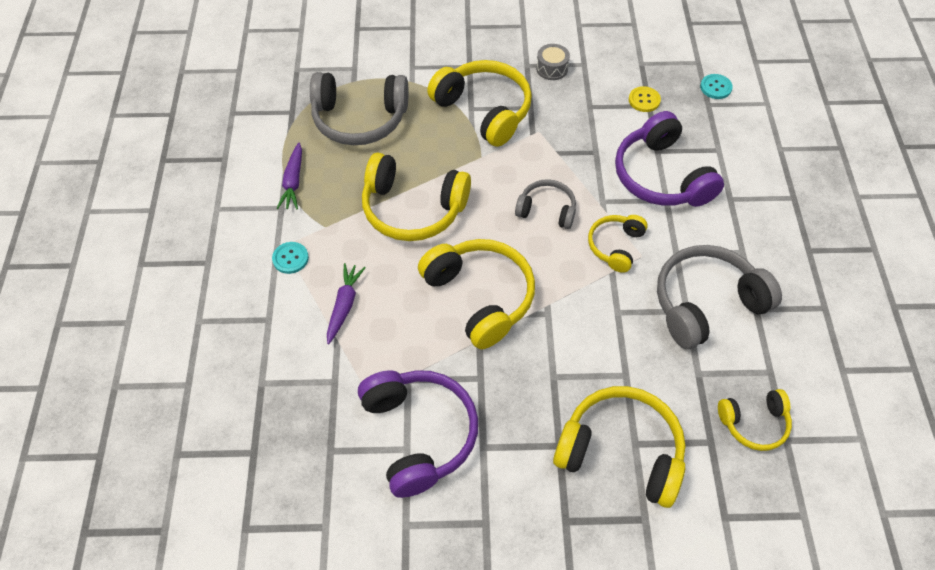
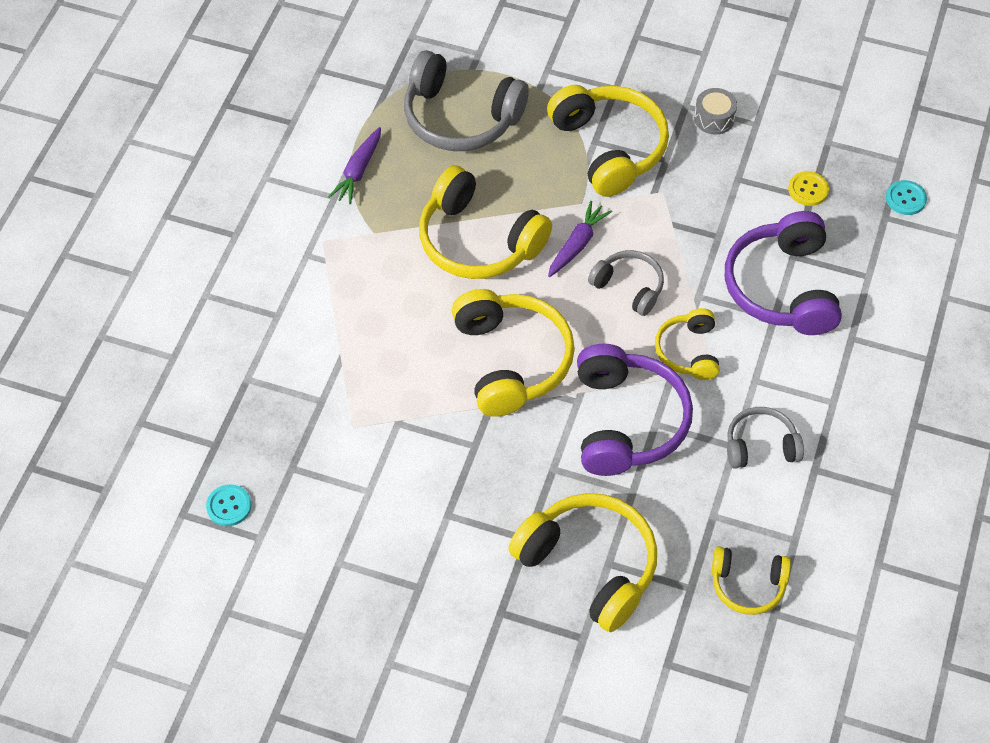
camera: 20 degrees right, 0 degrees up
(290, 258) = (324, 257): turquoise button -> turquoise button (229, 506)
(344, 305) = (362, 325): purple carrot -> purple carrot (577, 244)
(418, 434) = (386, 481): purple headphones -> purple headphones (626, 422)
(616, 246) = (689, 351): yellow headphones -> yellow headphones turned 45 degrees counterclockwise
(706, 304) = (761, 446): grey headphones -> grey headphones, size x0.56

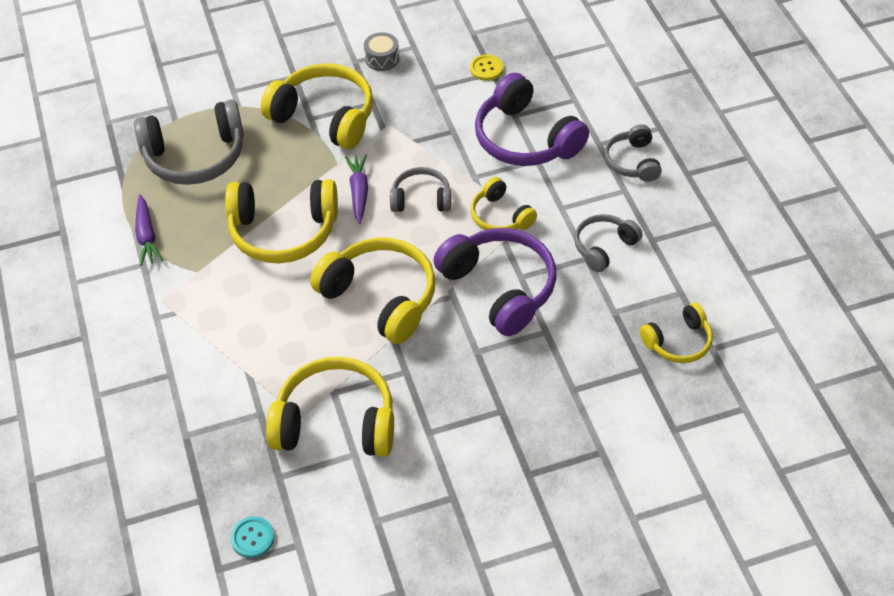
camera: 35 degrees left, 5 degrees down
(589, 566) = (562, 401): yellow headphones -> yellow headphones (336, 422)
(868, 377) = (633, 161): none -> grey headphones
(905, 199) = (554, 39): turquoise button -> none

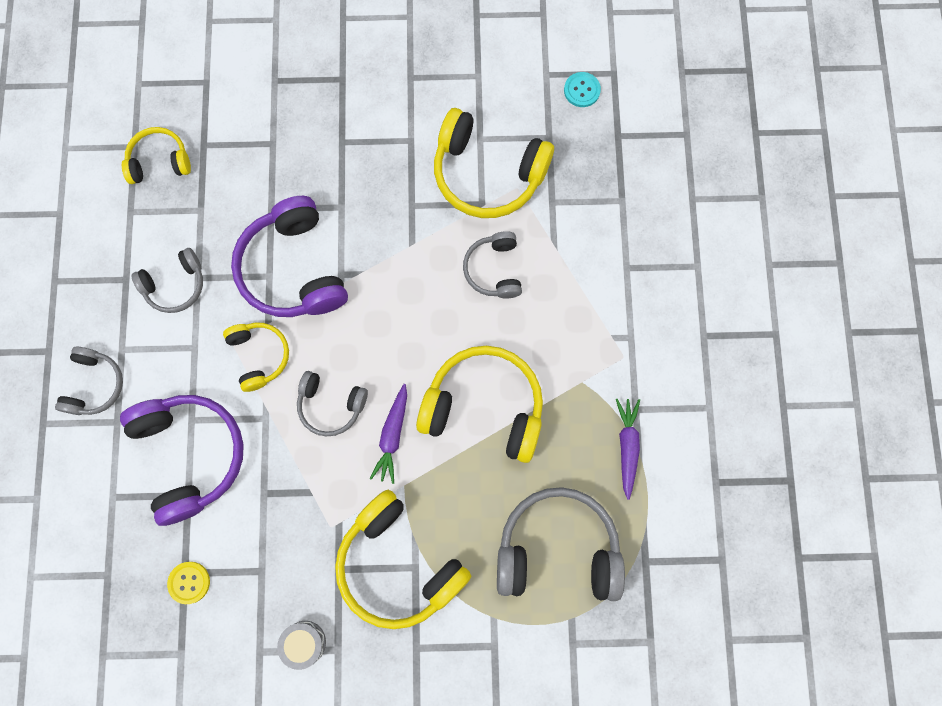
camera: 165 degrees left, 25 degrees up
(304, 338) = (494, 269): none -> grey headphones
(380, 298) = (410, 293): yellow headphones -> none

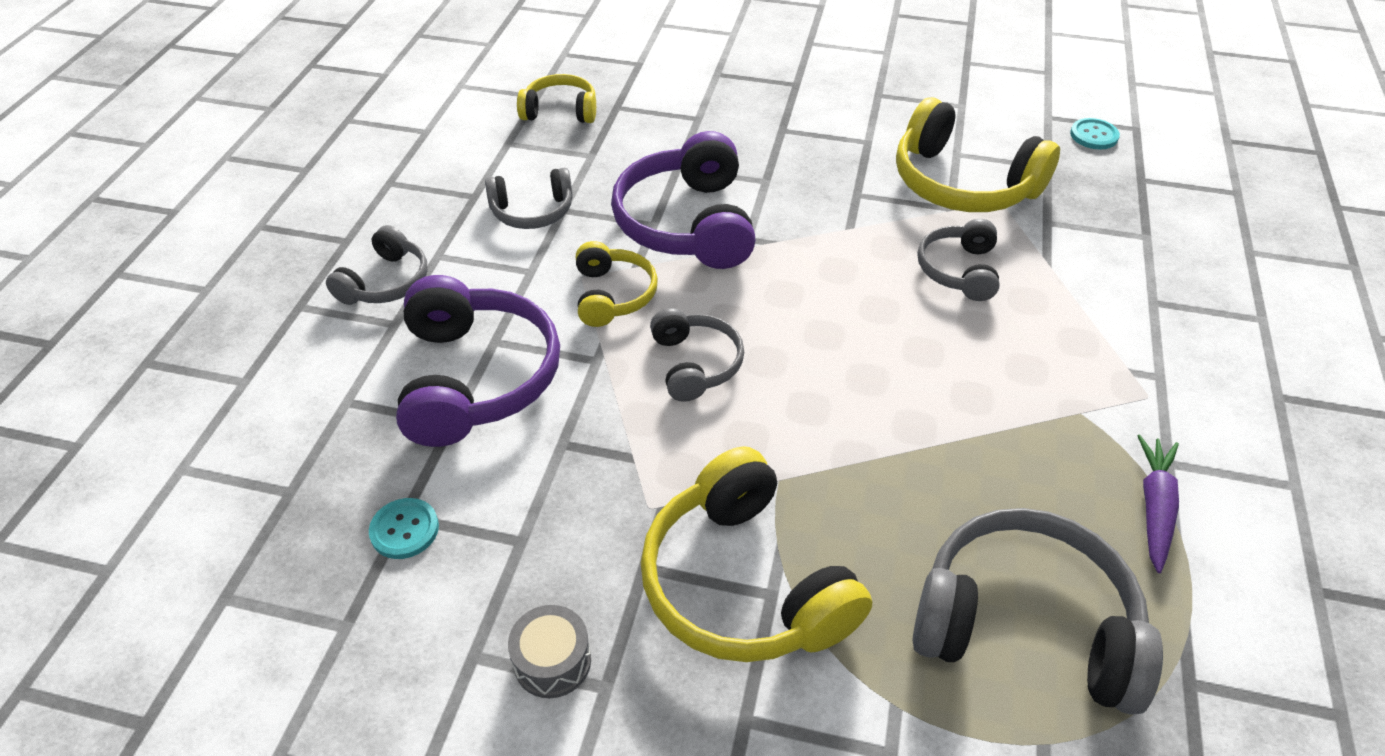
camera: 15 degrees right, 30 degrees down
(189, 582) = (404, 530): yellow button -> turquoise button
(331, 405) = (695, 364): grey headphones -> grey headphones turned 135 degrees counterclockwise
(392, 435) = (775, 416): purple carrot -> none
(484, 407) = (923, 412): yellow headphones -> none

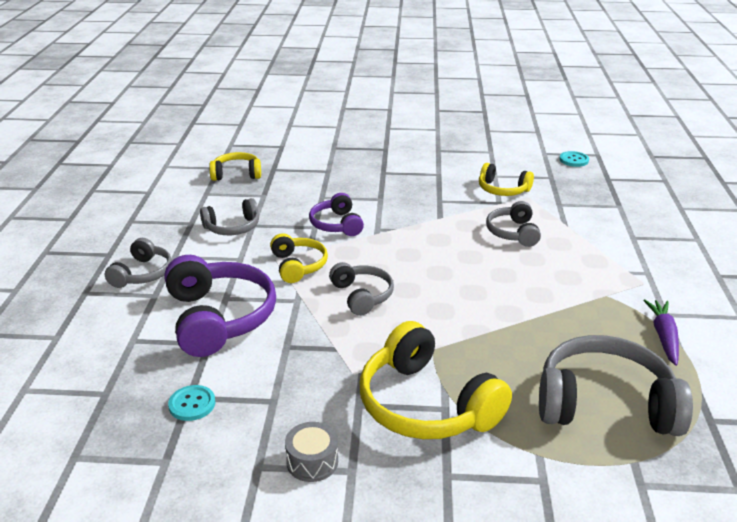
camera: 10 degrees left, 15 degrees down
(688, 223) = (337, 224): purple headphones -> purple headphones, size x0.56
(963, 183) = (502, 189): yellow headphones -> yellow headphones, size x0.56

